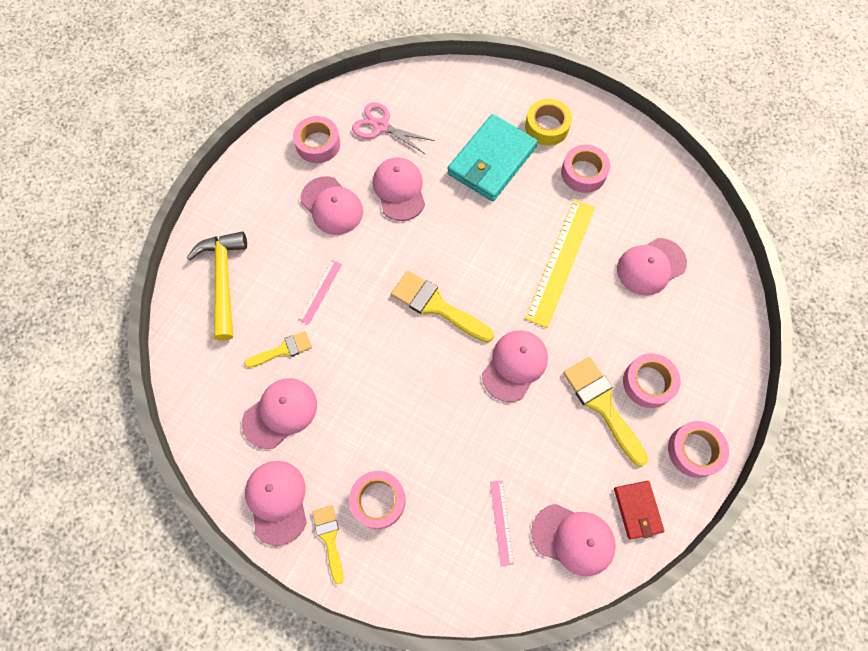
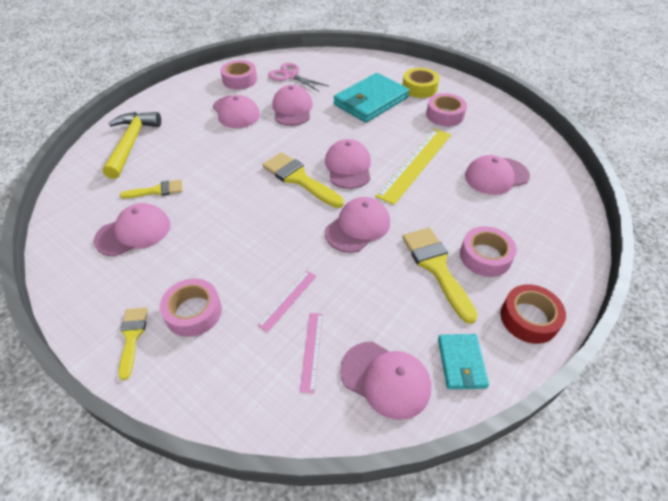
camera: 10 degrees right, 20 degrees down
(277, 501) = (97, 298): pink cap -> pink cap (348, 167)
(320, 291) = (205, 159): pink ruler -> pink ruler (288, 300)
(637, 510) = (461, 363): red wallet -> turquoise wallet
(694, 450) = (529, 318): pink tape -> red tape

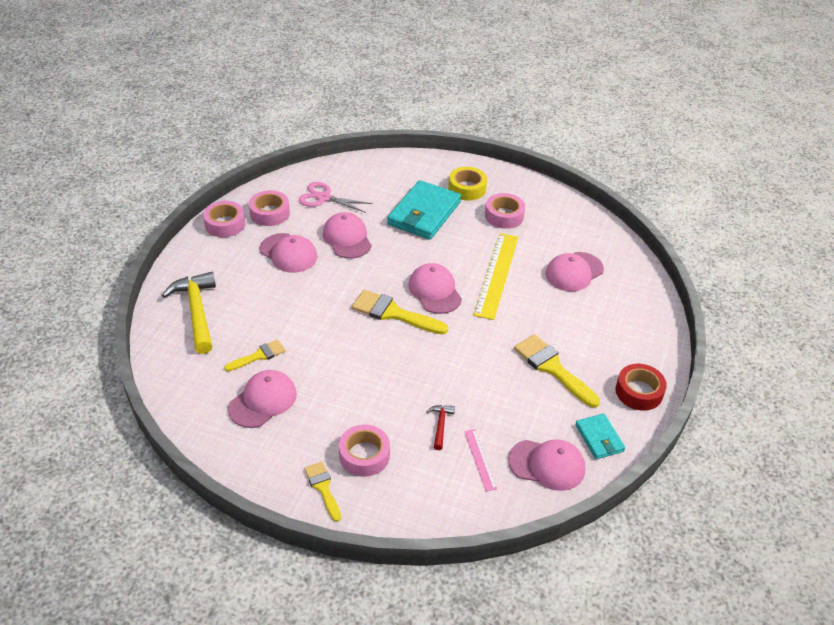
camera: 20 degrees left, 5 degrees down
(288, 300) = (440, 425): pink ruler -> red hammer
(358, 227) = (470, 348): pink cap -> none
(485, 256) = (589, 349): pink tape -> pink tape (225, 224)

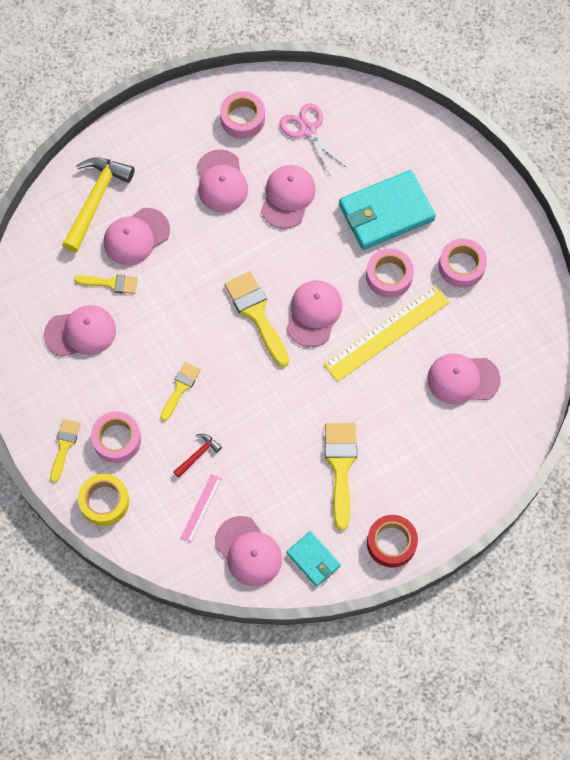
camera: 40 degrees right, 25 degrees up
(225, 224) = (192, 107): pink tape -> pink tape (389, 276)
(252, 317) = (136, 236): none -> pink cap
(382, 390) = (180, 388): none -> yellow brush
(467, 188) = (457, 206): yellow tape -> yellow tape (104, 502)
(599, 438) = (313, 559): turquoise wallet -> turquoise wallet turned 60 degrees counterclockwise

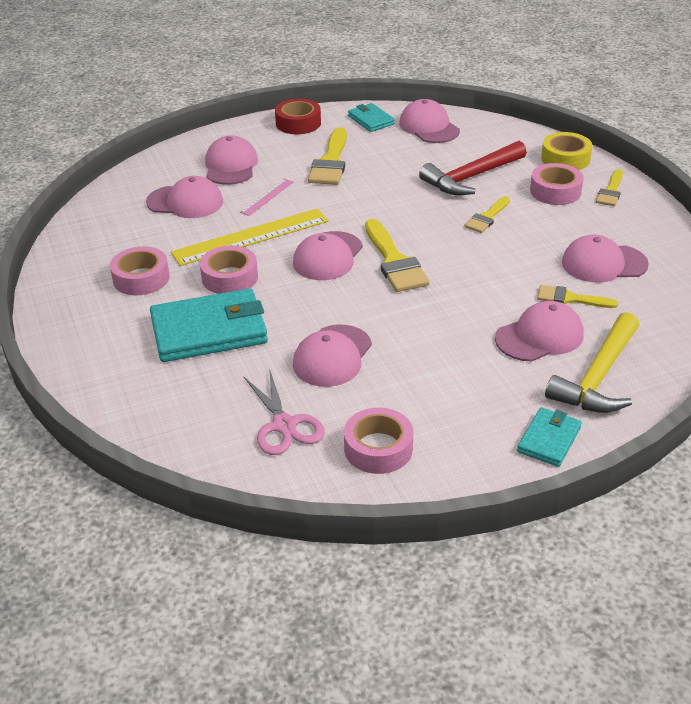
camera: 170 degrees left, 30 degrees down
(132, 139) = (549, 439): none -> turquoise wallet
(198, 455) = (471, 177): red hammer -> red hammer, size x2.12
(201, 508) = (471, 150): pink ruler -> pink ruler (267, 197)
(221, 182) = (420, 380): pink cap -> pink cap (231, 166)

